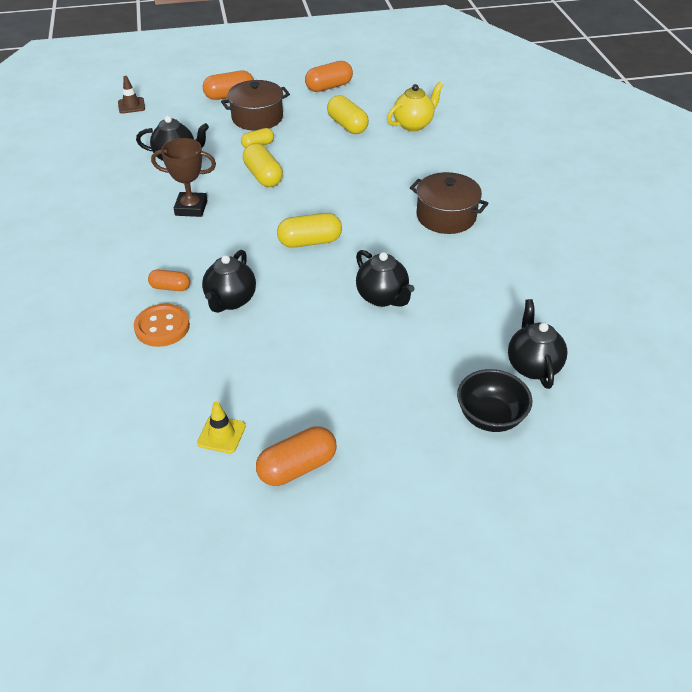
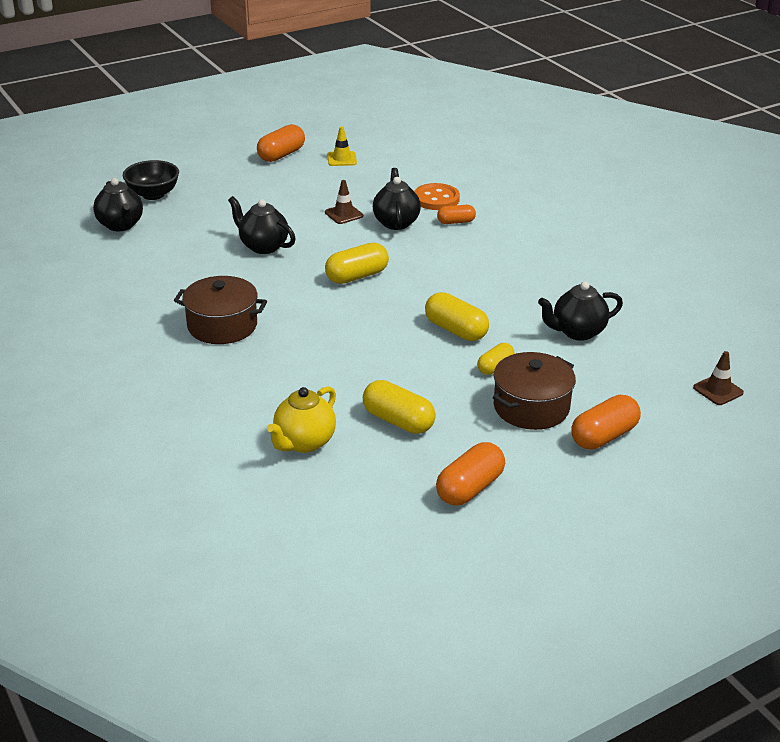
camera: 160 degrees right, 10 degrees down
(191, 208) = (503, 284): brown trophy -> none
(277, 326) = (344, 214): none -> brown traffic cone

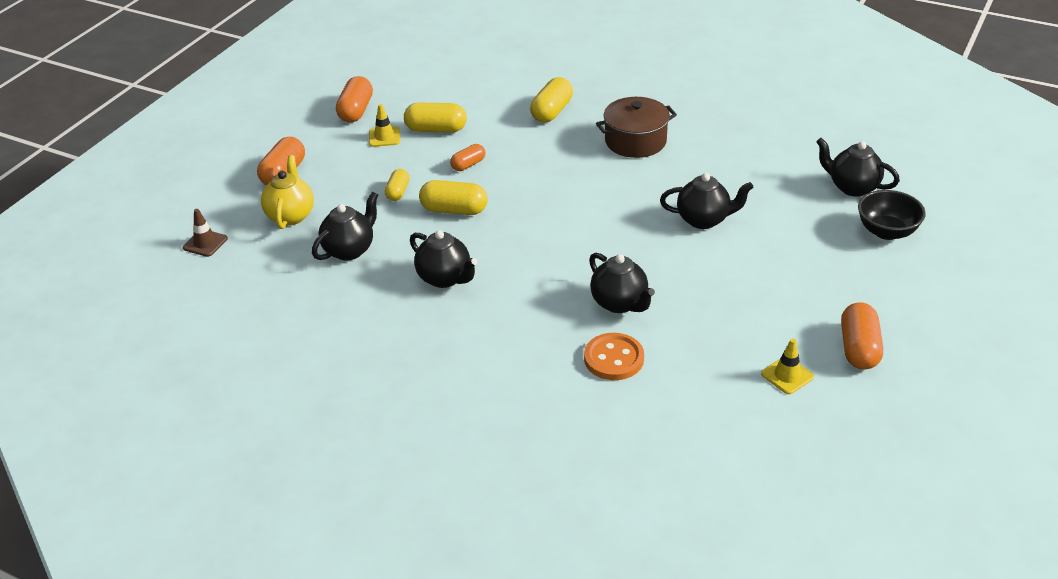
camera: 150 degrees right, 5 degrees up
(304, 442) = (484, 96): yellow teapot -> yellow teapot (291, 215)
(344, 214) = (682, 290): brown traffic cone -> none
(357, 276) = (586, 225): yellow capsule -> yellow capsule (551, 111)
(456, 222) = (561, 332): orange capsule -> orange capsule (468, 165)
(462, 436) = (384, 137): none -> yellow traffic cone
(510, 282) = (445, 278): none -> black teapot
(531, 407) = (349, 173): brown pot -> none

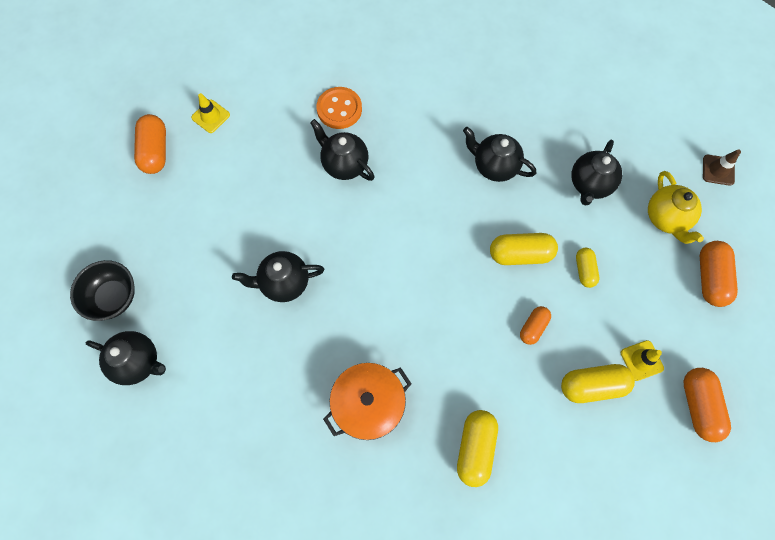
camera: 165 degrees right, 30 degrees up
(635, 141) = (368, 404): brown pot -> orange pot

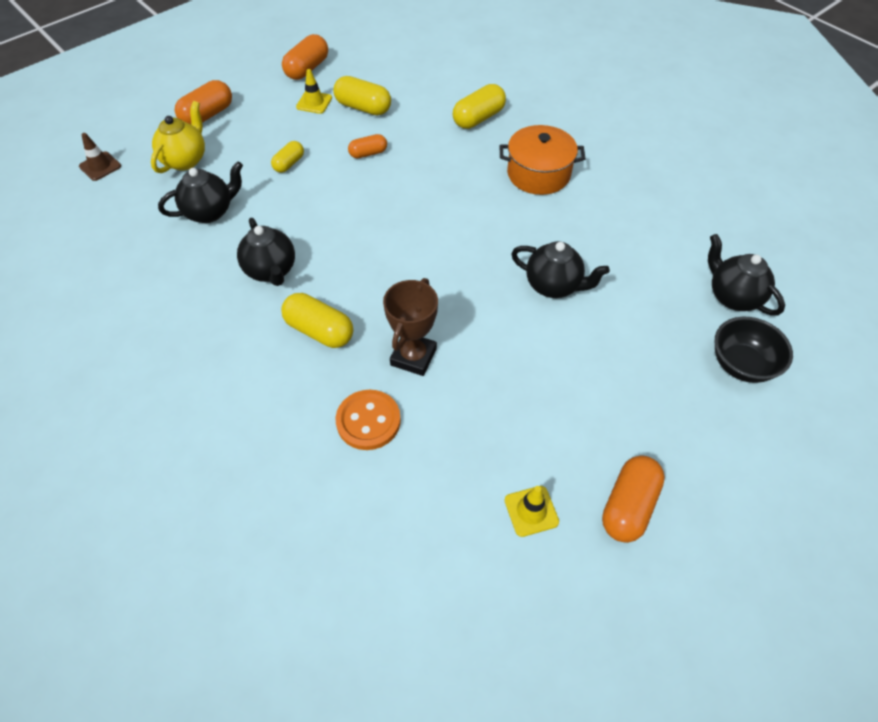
camera: 145 degrees left, 15 degrees down
(344, 164) = (413, 357): black teapot -> brown trophy
(520, 254) = (325, 198): yellow capsule -> yellow capsule (319, 330)

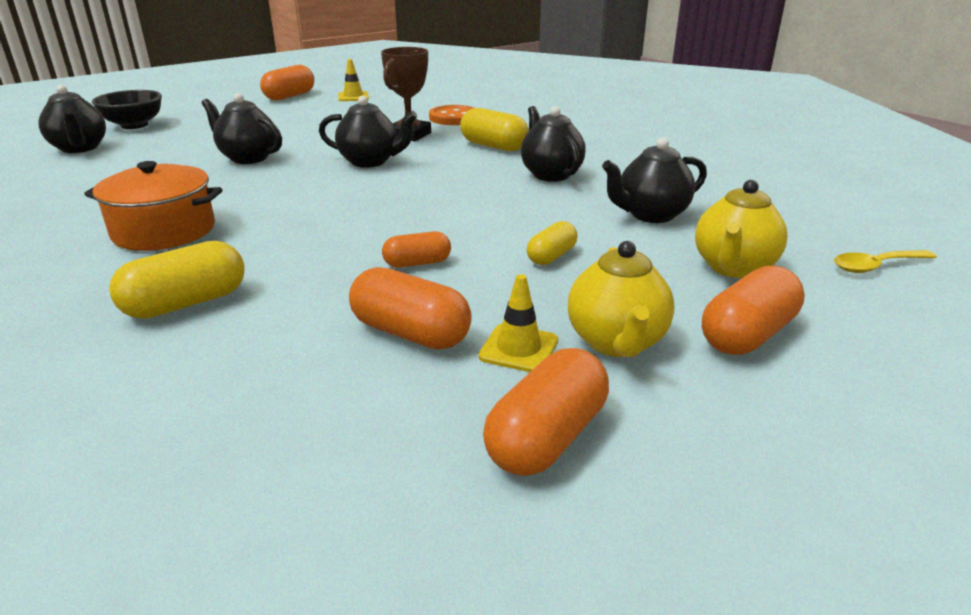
camera: 175 degrees left, 25 degrees down
(100, 166) = (876, 266): brown traffic cone -> yellow spoon
(270, 108) = (616, 342): none -> yellow teapot
(363, 108) = (410, 333): yellow capsule -> orange capsule
(436, 285) = (370, 162): none -> black teapot

